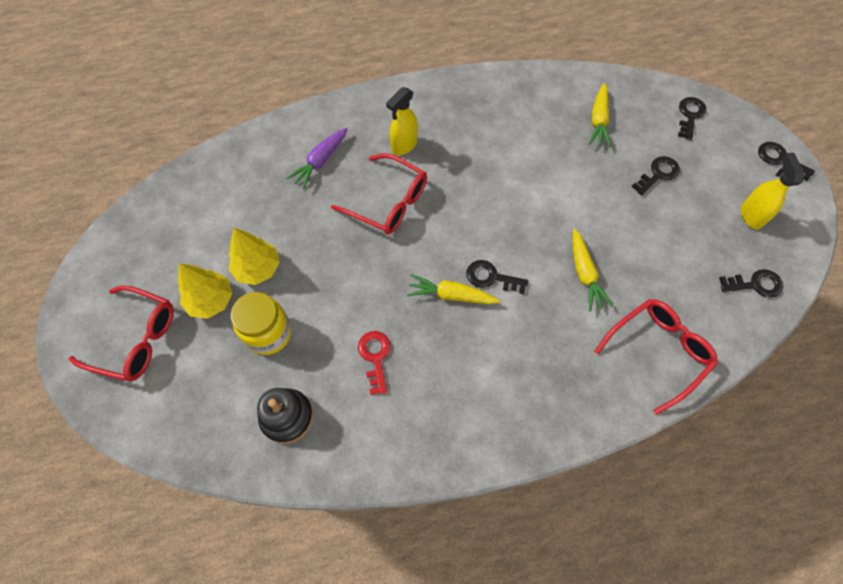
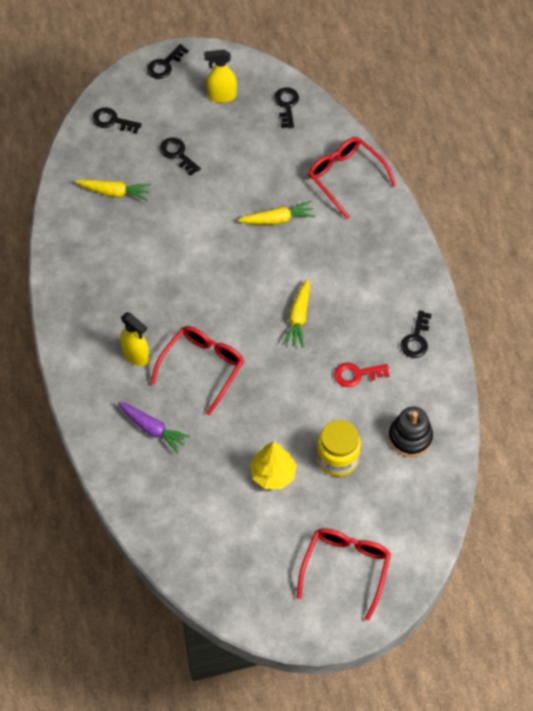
camera: 90 degrees left, 5 degrees down
(211, 300) = (306, 510): yellow tree -> none
(491, 277) = (281, 287): black key -> black key (416, 339)

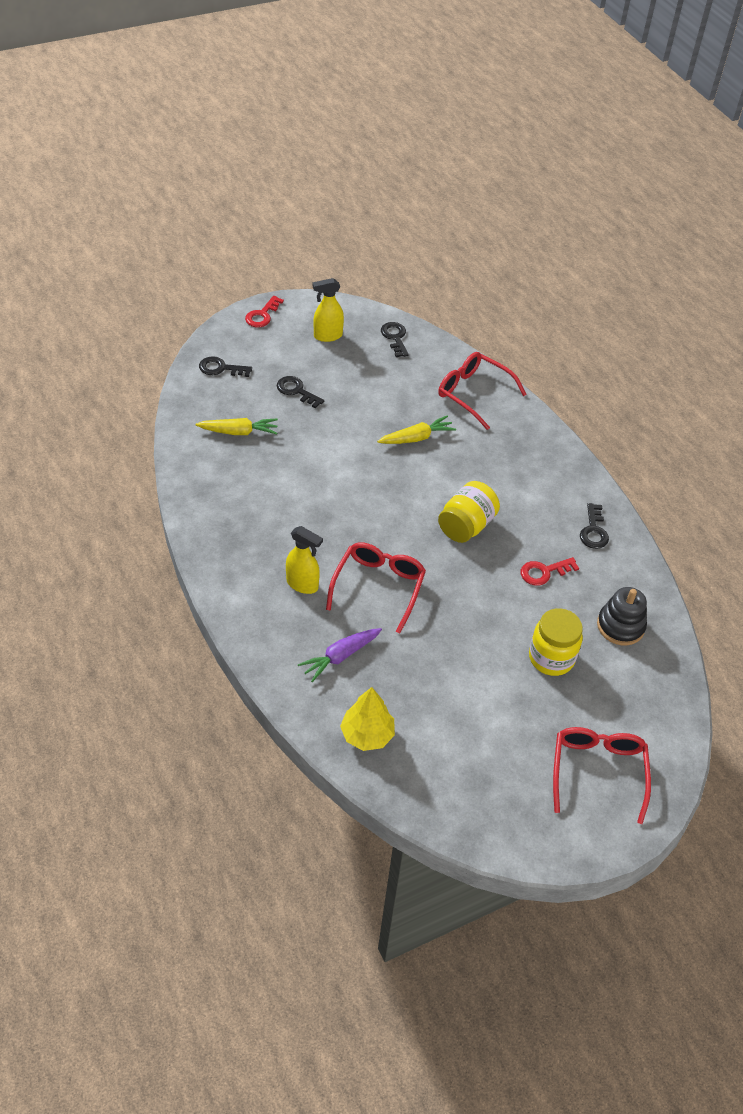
camera: 15 degrees left, 10 degrees down
(152, 429) = (340, 656): purple carrot -> purple carrot turned 120 degrees clockwise
(164, 65) = (262, 315): black key -> red key
(273, 474) = (487, 684): yellow tree -> yellow tree (367, 734)
(298, 317) = (466, 526): yellow carrot -> yellow jar

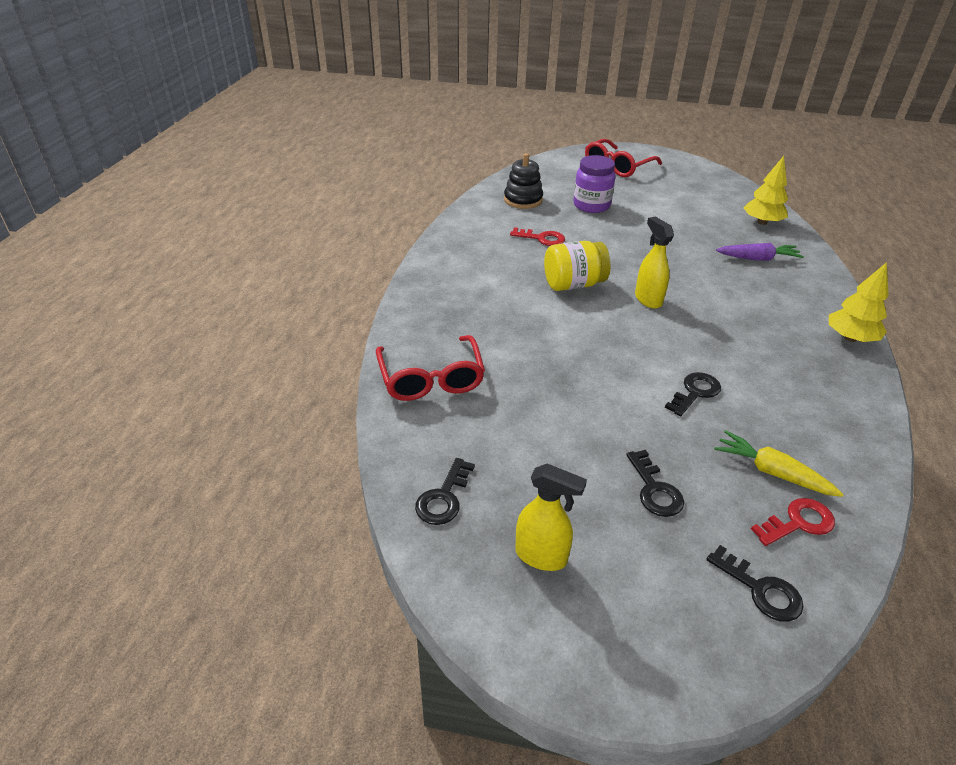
camera: 140 degrees left, 10 degrees down
(223, 581) = (850, 338): none -> yellow tree
(262, 315) = (627, 668): red key -> red key (798, 522)
(302, 584) = (766, 307): yellow spray bottle -> yellow spray bottle (648, 299)
(378, 587) = (693, 280): red glasses -> none
(416, 438) = (546, 366): yellow carrot -> none
(551, 658) = (591, 205): yellow jar -> purple jar
(593, 531) = (469, 242): black key -> black key (695, 392)

